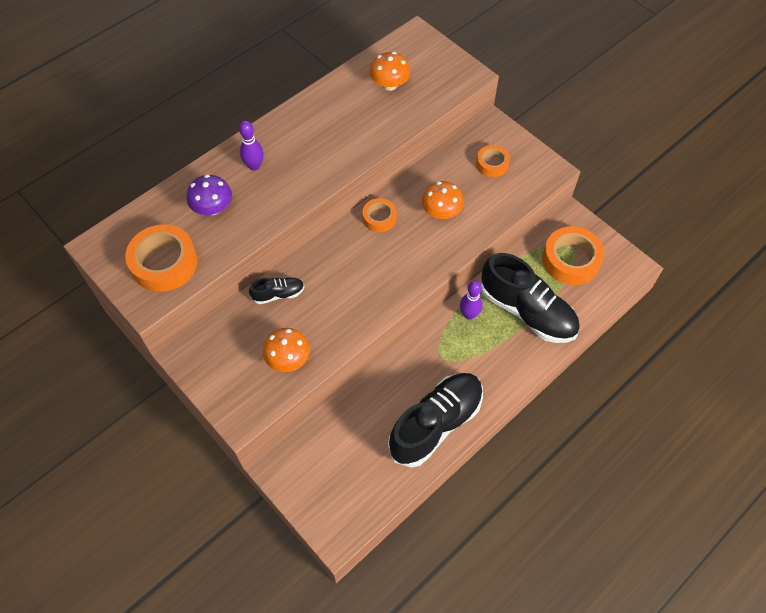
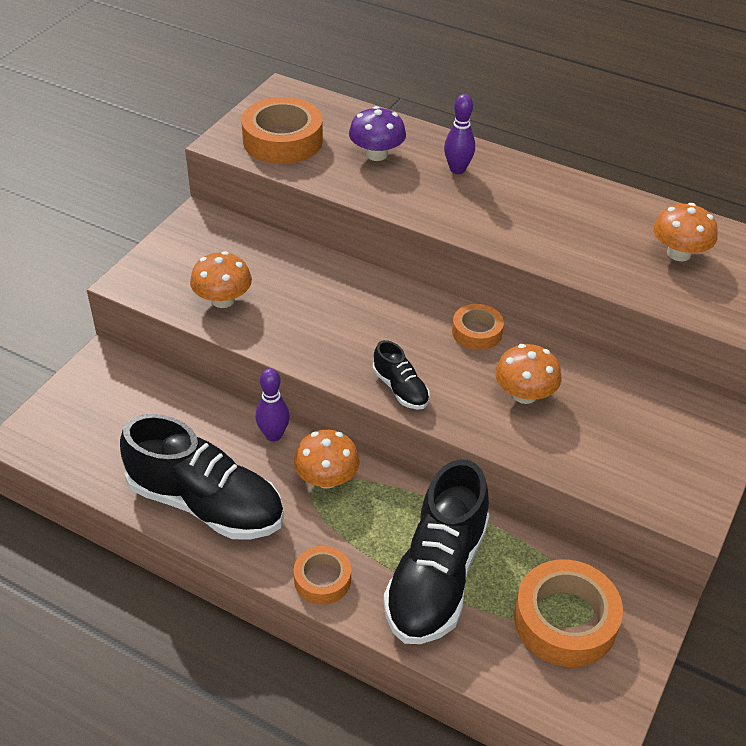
camera: 70 degrees right, 15 degrees down
(278, 294) = (311, 269): black shoe -> black shoe (400, 389)
(437, 348) = (327, 478): none -> orange mushroom
(469, 314) = (398, 504): purple bowling pin -> purple bowling pin (273, 435)
(492, 164) = (652, 435): orange tape -> orange tape (322, 579)

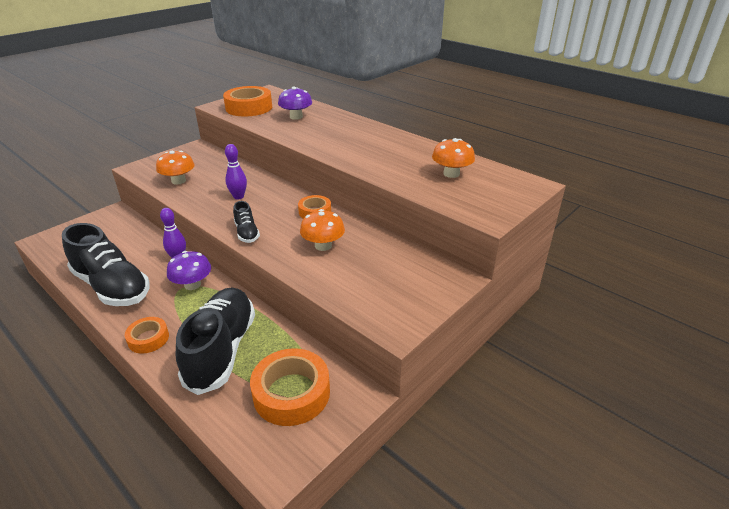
camera: 15 degrees right, 10 degrees down
(327, 478) = (192, 284): orange mushroom -> purple mushroom
(436, 576) = (221, 350): black shoe -> black shoe turned 150 degrees clockwise
(457, 169) = (338, 126): purple bowling pin -> purple bowling pin (238, 197)

